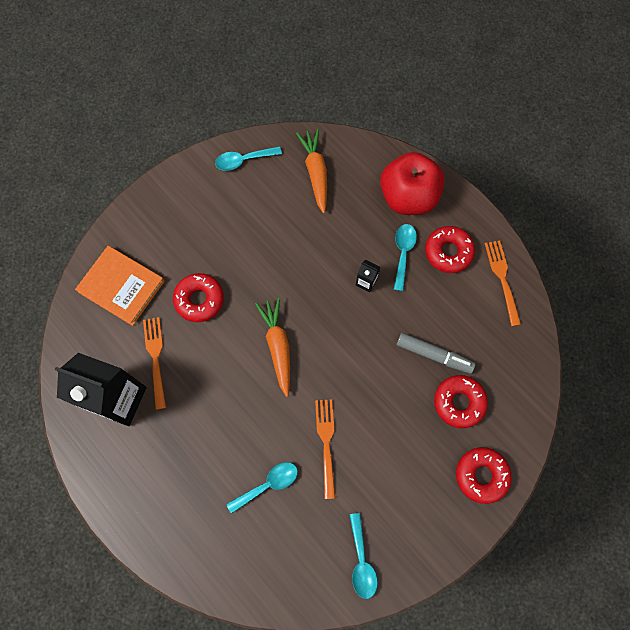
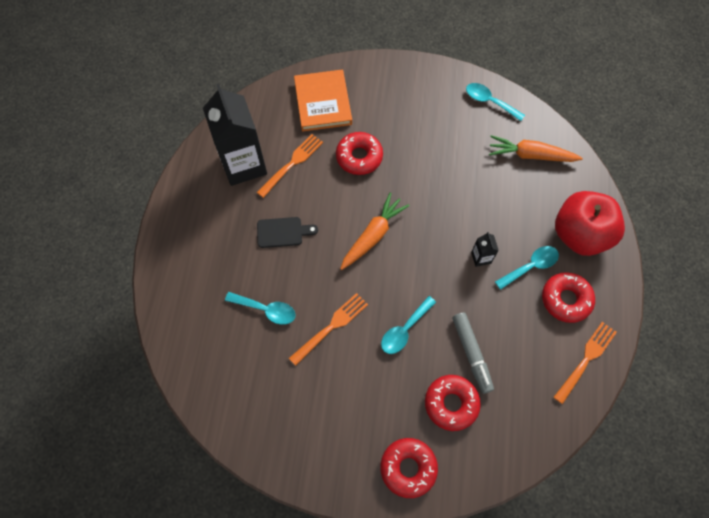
camera: 50 degrees right, 5 degrees down
(211, 416) = (283, 232): none -> black cutting board
(315, 173) = (530, 155): orange carrot -> orange carrot turned 120 degrees counterclockwise
(361, 561) = (264, 423): turquoise spoon -> turquoise spoon (404, 330)

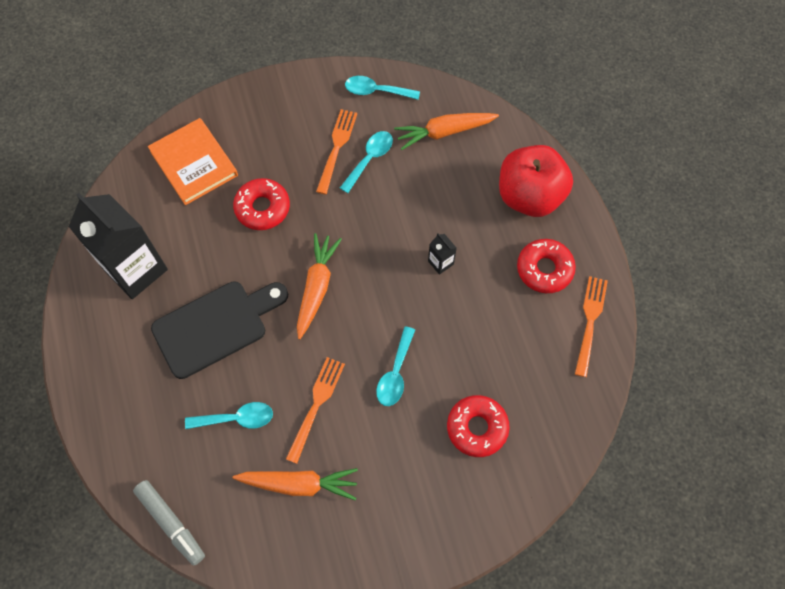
camera: 25 degrees left, 0 degrees up
(283, 232) = (216, 326): black cutting board -> black cutting board, size x1.89
(290, 382) = (299, 484): none -> orange carrot
(292, 163) = (191, 245): orange fork -> orange fork (337, 147)
(408, 468) = (462, 514): red donut -> none
(471, 354) = (475, 367): grey marker -> grey marker (171, 523)
(530, 266) = (495, 250): turquoise spoon -> turquoise spoon (369, 159)

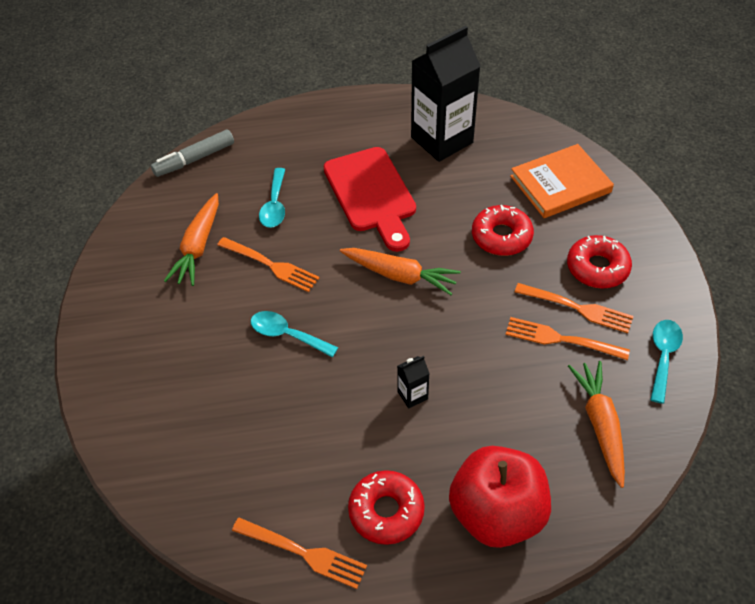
camera: 100 degrees right, 15 degrees down
(216, 326) = (372, 194): black cutting board -> red cutting board
(369, 159) = (560, 339): turquoise spoon -> orange fork
(477, 428) = (206, 403): red donut -> red donut (597, 268)

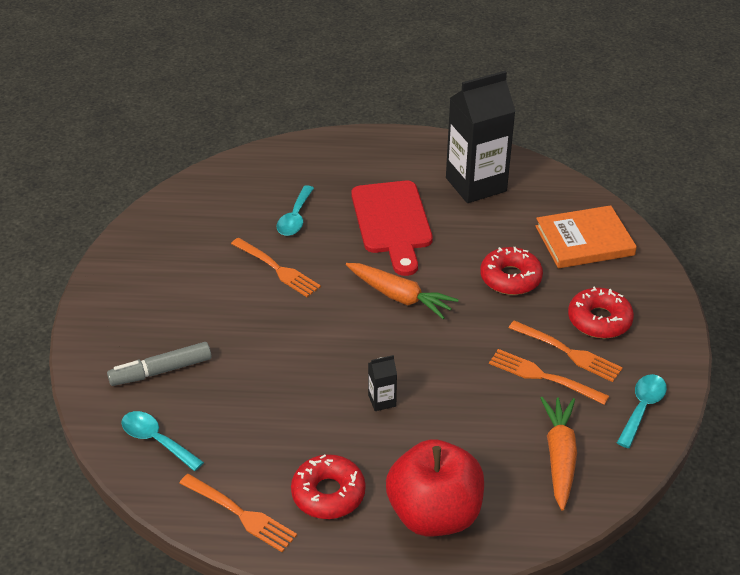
camera: 10 degrees right, 10 degrees down
(194, 159) = (229, 167): grey marker -> grey marker (161, 371)
(198, 247) = (212, 243): orange carrot -> none
(287, 335) = (276, 330): turquoise spoon -> turquoise spoon (156, 440)

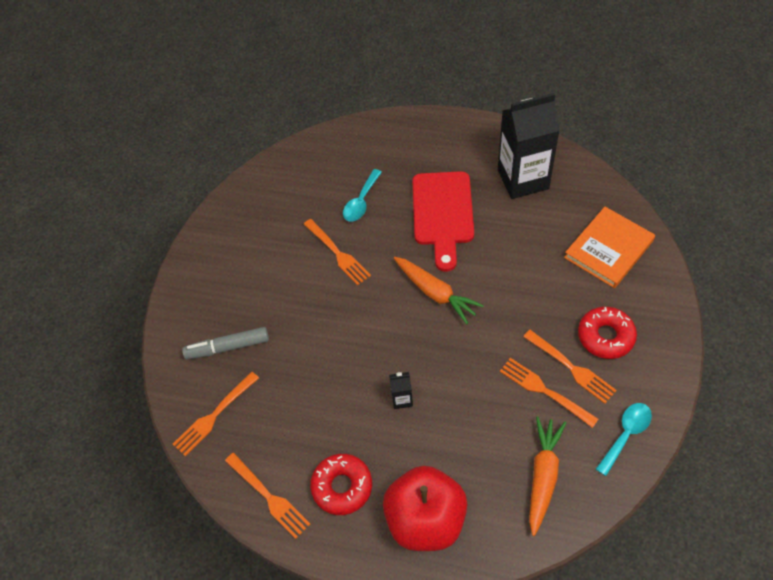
camera: 15 degrees right, 15 degrees up
(156, 440) = (214, 416): turquoise spoon -> orange fork
(510, 278) = (535, 283): red donut -> none
(584, 241) = (608, 249): orange book -> orange book turned 45 degrees counterclockwise

